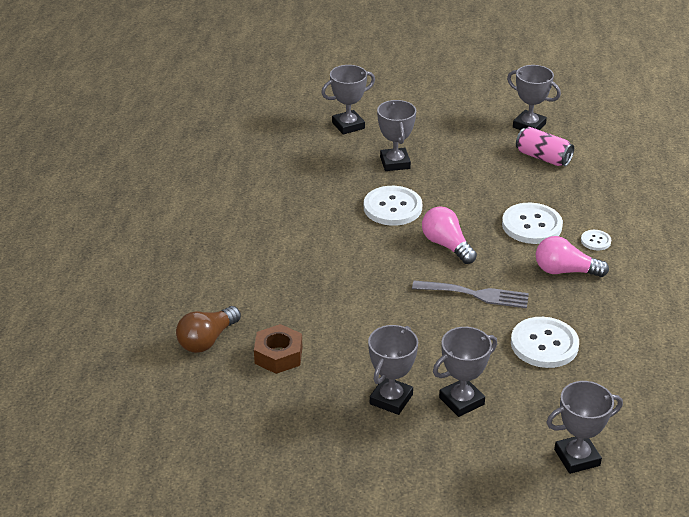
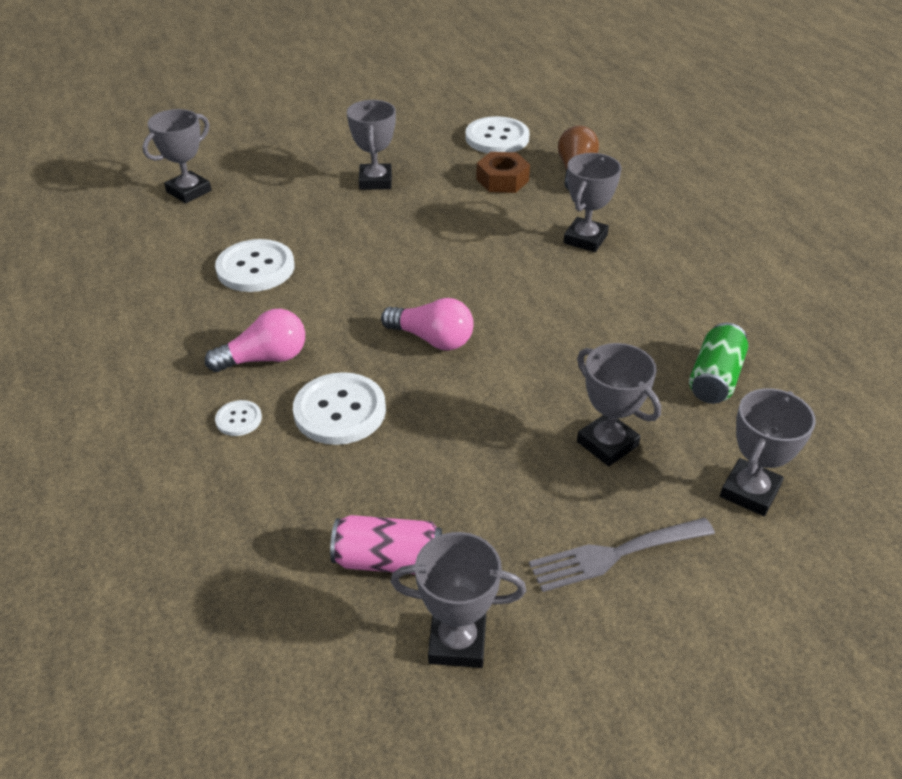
camera: 150 degrees right, 5 degrees up
(301, 169) = (714, 378): none -> green can
(392, 207) = (541, 366): white button -> white button (497, 138)
(461, 401) = (312, 198): grey trophy -> grey trophy (585, 239)
(476, 294) = (358, 293): grey fork -> grey fork (614, 555)

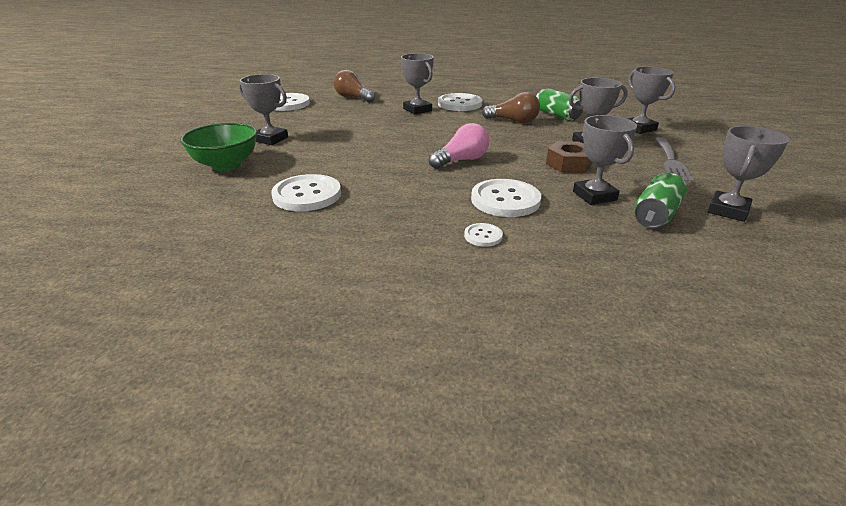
camera: 60 degrees left, 10 degrees down
(189, 191) = (152, 199): grey trophy -> grey trophy (594, 196)
(265, 358) = (422, 213): pink light bulb -> none
(287, 189) = (226, 165): none -> green bowl
(388, 560) = (656, 215): pink can -> green can
(502, 180) = (332, 112): brown nut -> brown nut (568, 164)
(633, 340) = (513, 121): none -> brown light bulb
(656, 266) = (459, 104): none -> white button

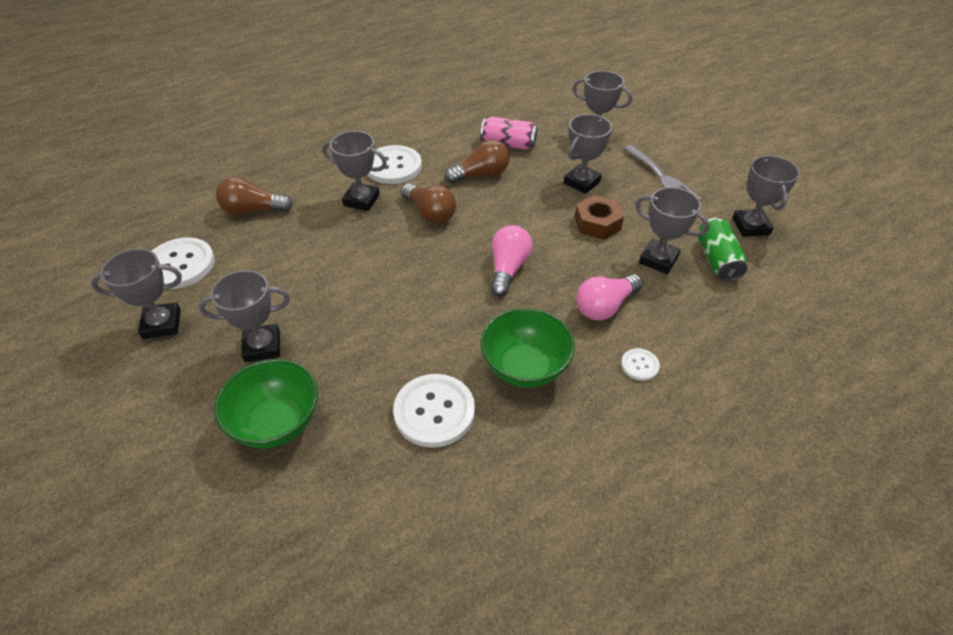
camera: 40 degrees left, 15 degrees up
(244, 117) = (162, 324): none -> grey trophy
(395, 202) = (525, 368): none -> green bowl
(450, 125) = (430, 213): none -> brown light bulb
(505, 200) = (605, 306): white button -> pink light bulb
(557, 115) = (508, 144): green can -> pink can

